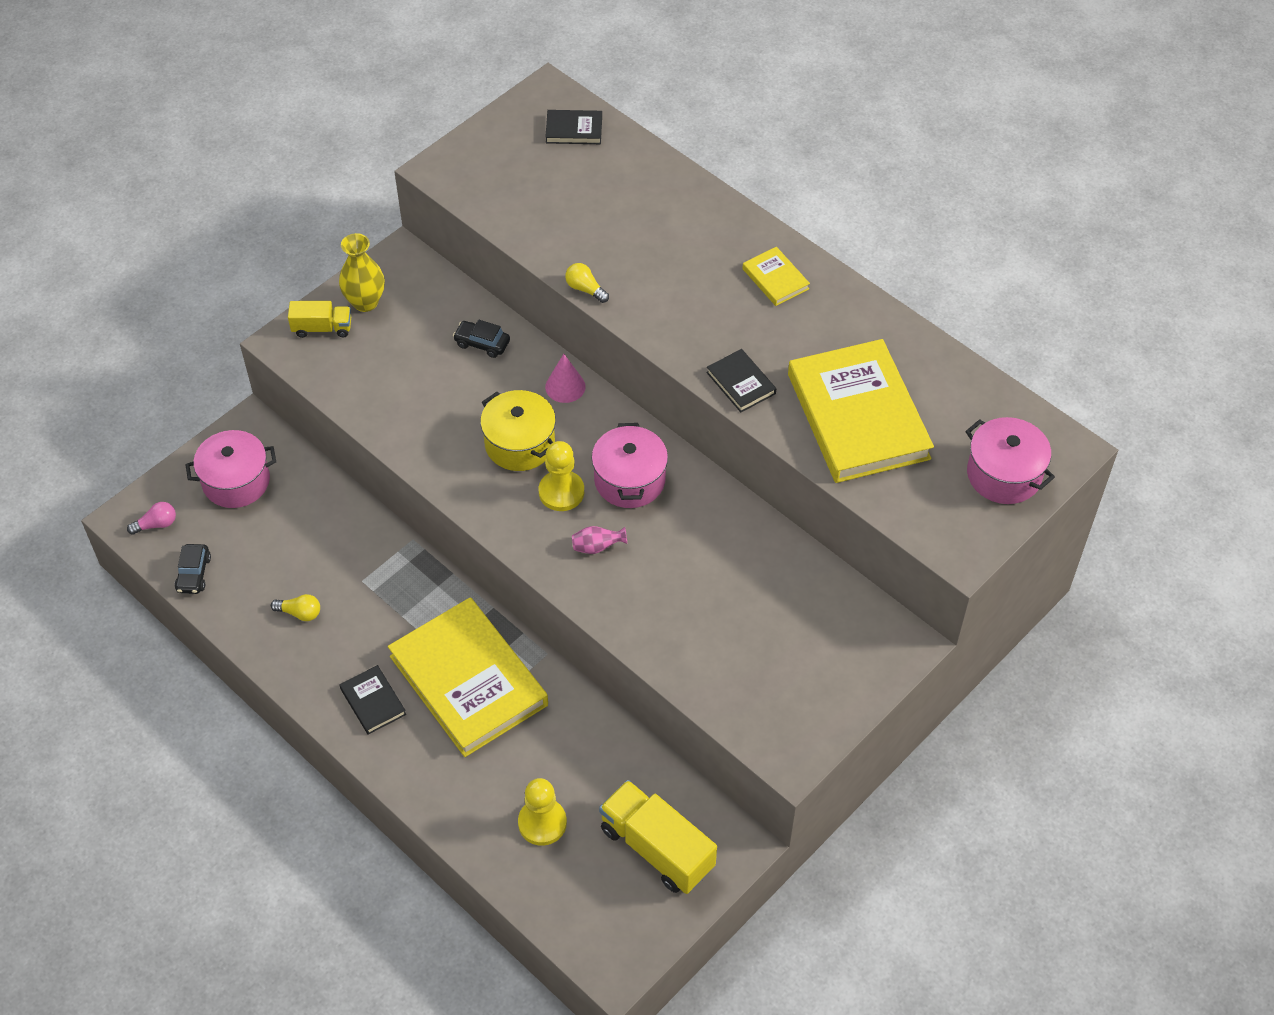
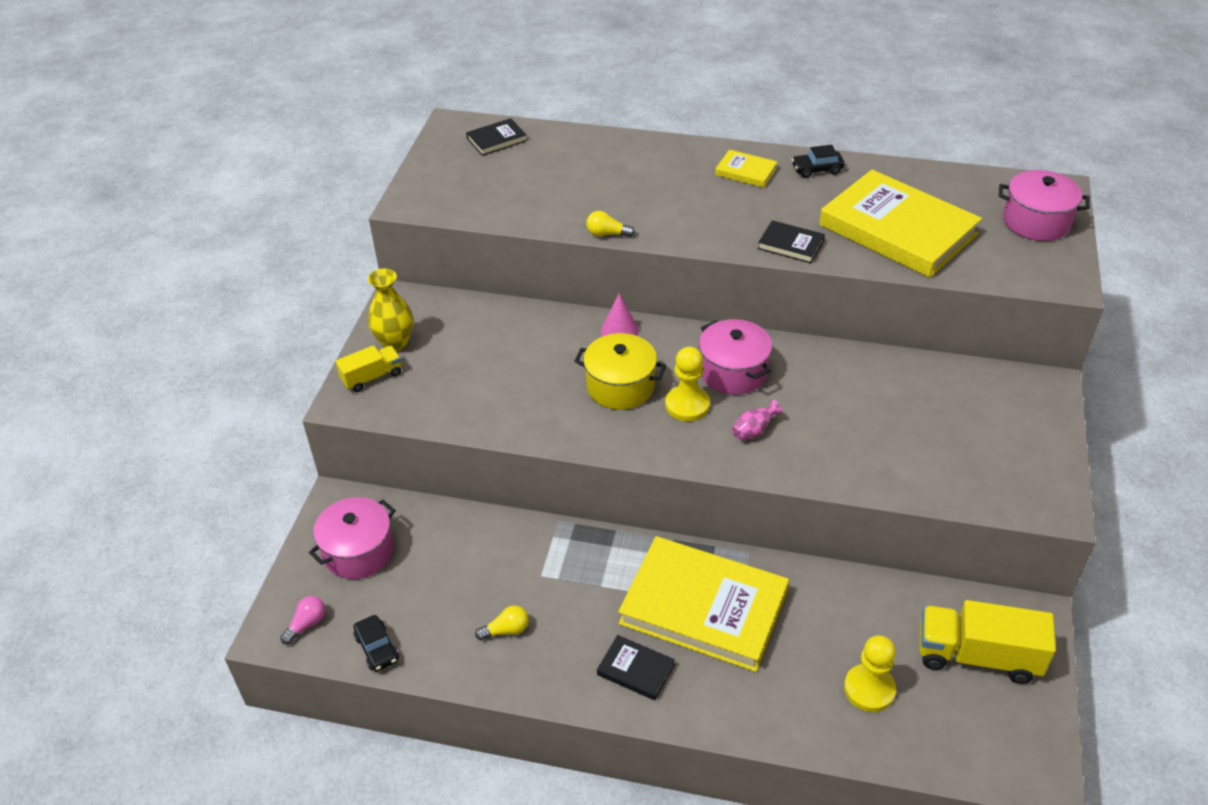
camera: 30 degrees left, 10 degrees down
(482, 343) = (523, 330): black car -> black car (817, 169)

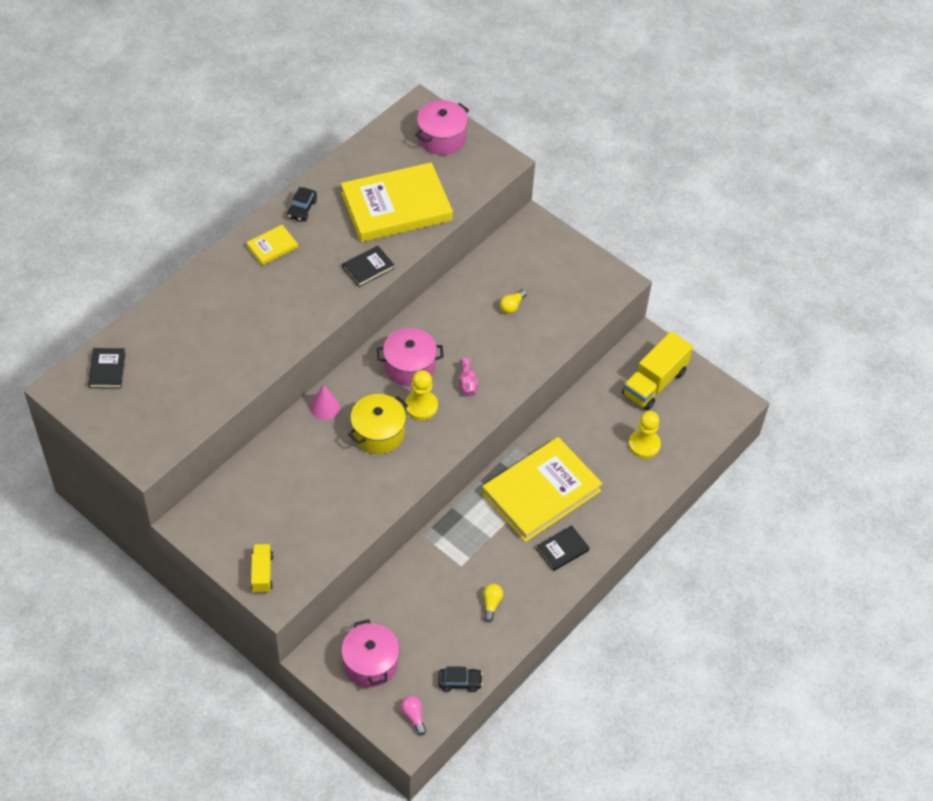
camera: 65 degrees left, 10 degrees up
(395, 343) = (235, 545): yellow vase -> none
(607, 234) = (278, 358): yellow light bulb -> yellow light bulb (512, 306)

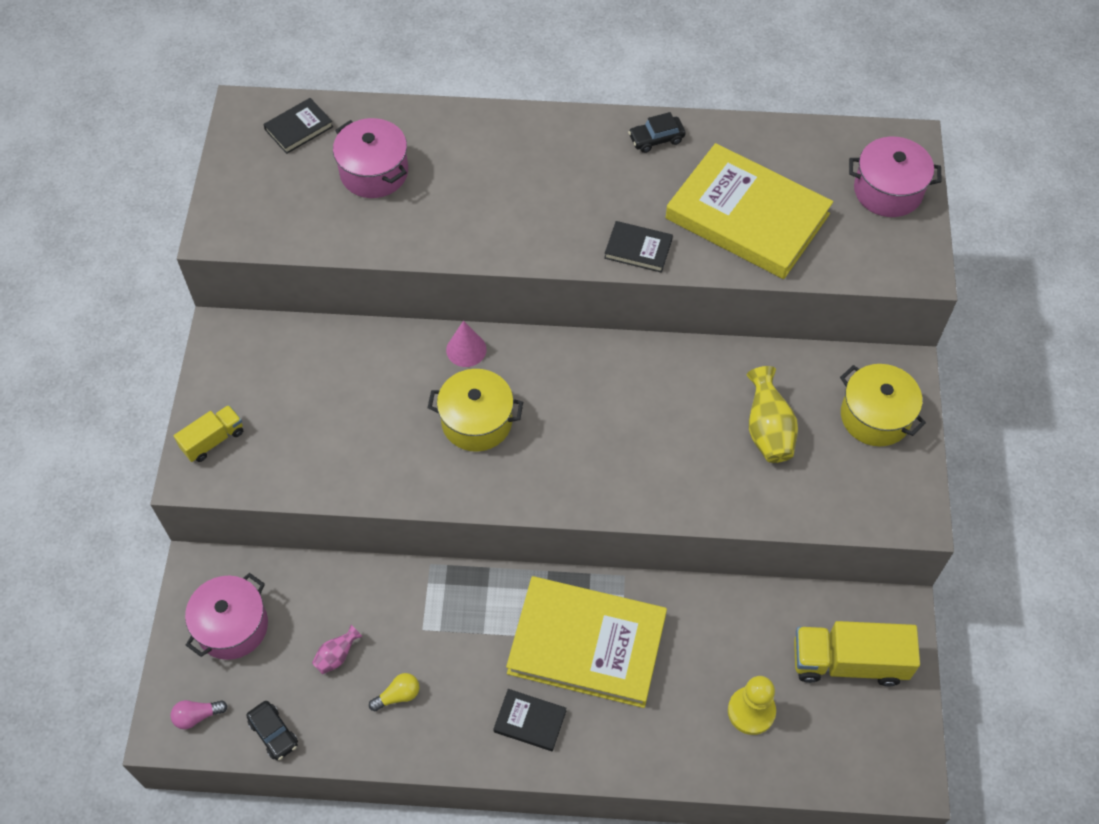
camera: 55 degrees right, 5 degrees up
(272, 247) = (580, 149): yellow book -> none
(409, 366) = (590, 389): pink pot -> pink pot (374, 172)
(413, 716) = (197, 716): pink light bulb -> pink light bulb turned 135 degrees counterclockwise
(421, 406) = (548, 437): yellow pawn -> none
(467, 384) = (619, 461): pink vase -> pink vase (337, 656)
(512, 306) = (768, 430): yellow light bulb -> yellow vase
(548, 255) = (875, 416): none -> yellow pot

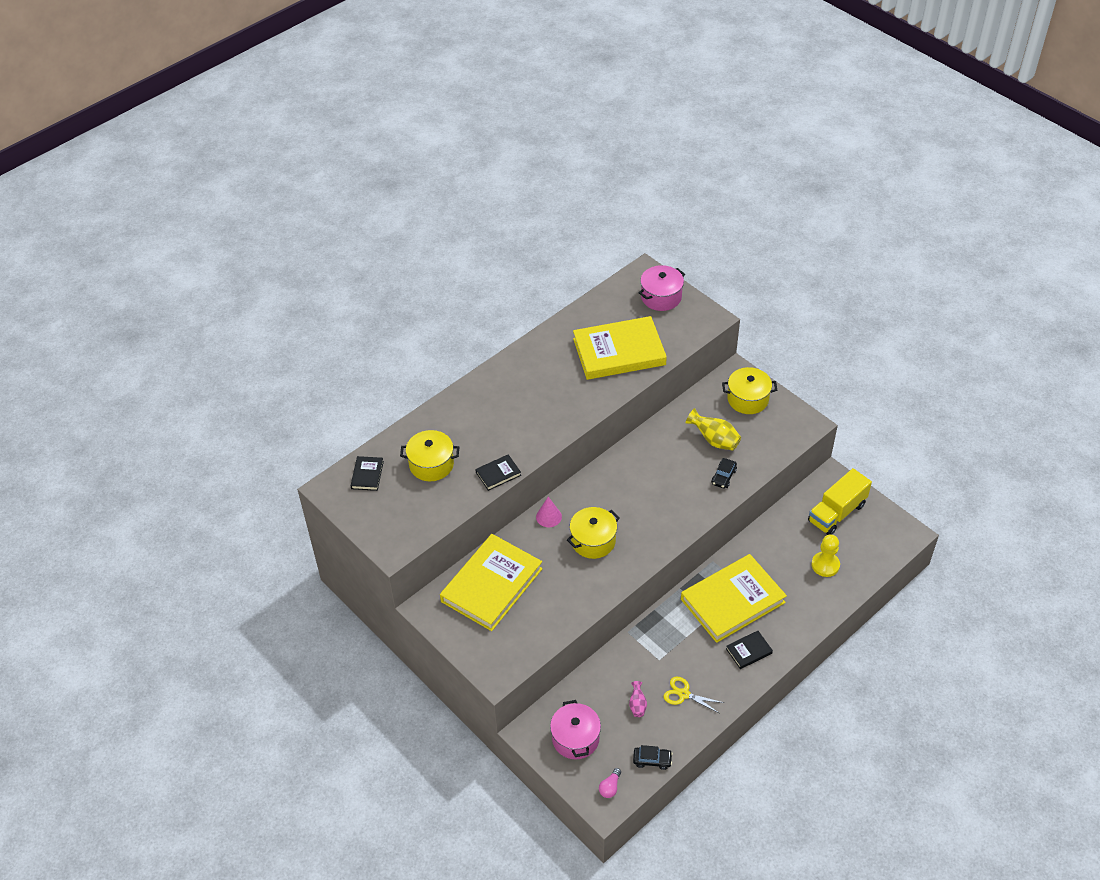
camera: 45 degrees left, 10 degrees down
(213, 440) = (486, 653): yellow truck -> none
(313, 371) = (492, 585): none -> yellow book
(374, 172) = (431, 464): pink pot -> yellow pot
(398, 695) = (684, 694): yellow light bulb -> yellow scissors
(638, 249) = (592, 401): black book -> black book (498, 474)
(656, 139) = (539, 350): black car -> black car (723, 477)

